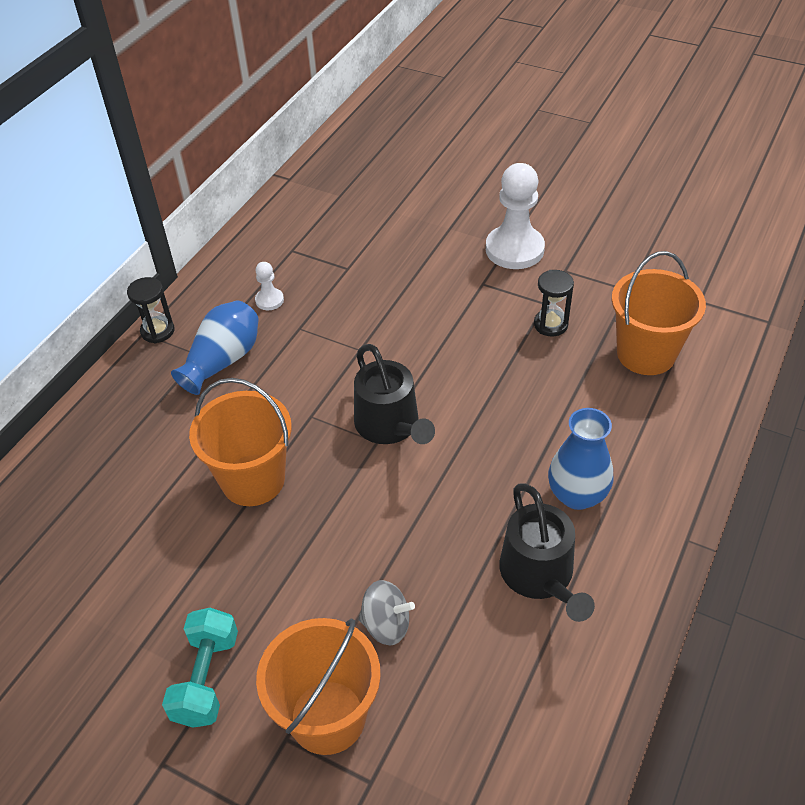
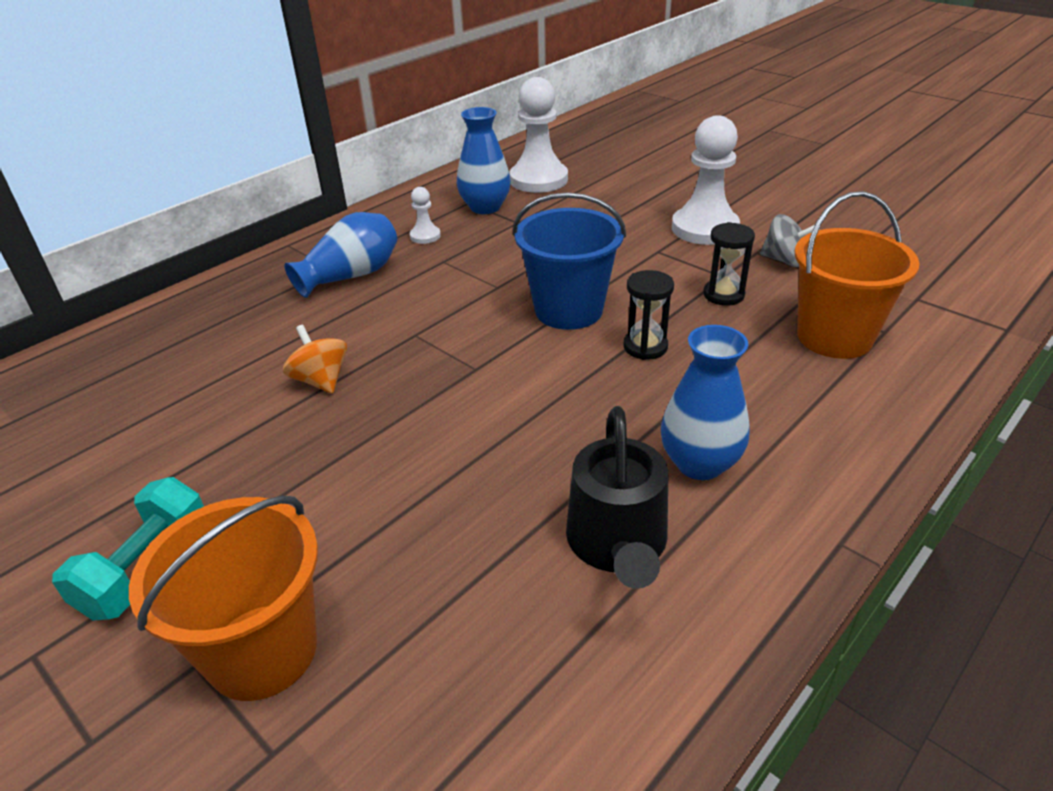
camera: 15 degrees right, 10 degrees down
(157, 331) = (302, 245): black hourglass -> black hourglass (645, 347)
(253, 480) = (321, 380): orange bucket -> orange spinning top
(310, 254) = (485, 207): none -> blue vase
(346, 210) = (538, 180): none -> white pawn
(386, 625) = (393, 558): grey spinning top -> grey spinning top (784, 260)
(390, 425) = (498, 356): black watering can -> none
(430, 365) = (568, 310): none -> blue bucket

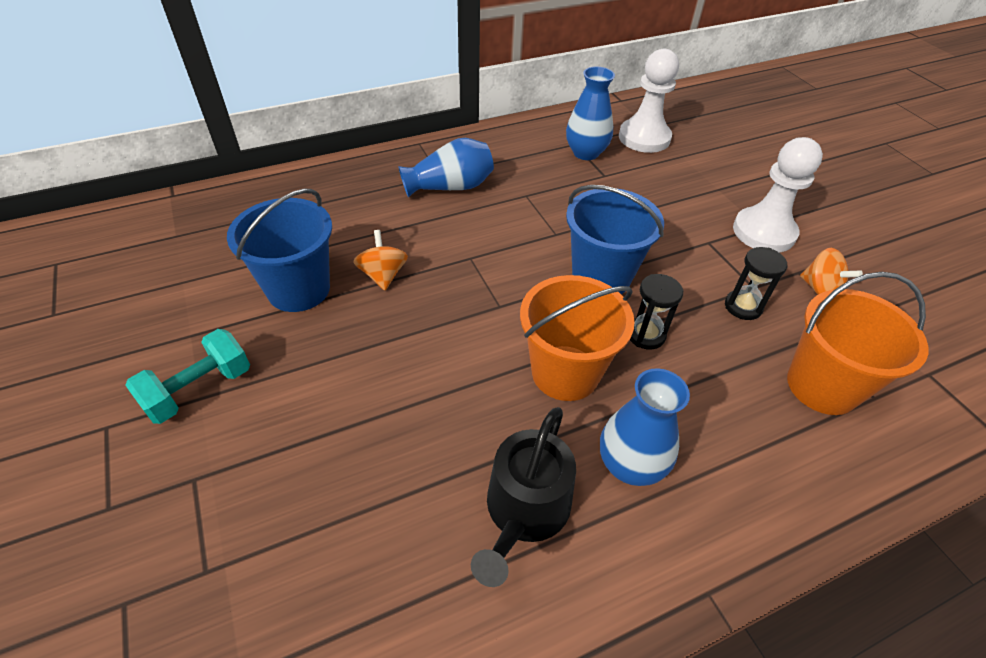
camera: 20 degrees right, 10 degrees up
(221, 425) = (299, 289): none -> blue bucket
(262, 651) = (237, 488): orange bucket -> orange bucket (565, 372)
(425, 236) = (524, 167): white pawn -> none
(784, 260) = (820, 289): grey spinning top -> orange spinning top

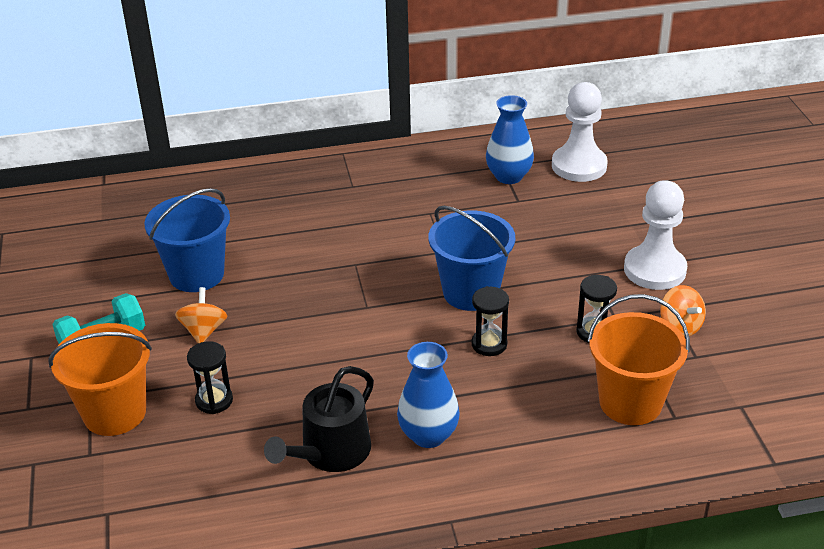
camera: 15 degrees right, 10 degrees down
(358, 456) = (214, 400): none -> black hourglass
(383, 275) = (272, 271): orange spinning top -> orange spinning top (204, 331)
(450, 187) = (359, 198): blue vase -> none
(565, 372) = (403, 364): orange bucket -> orange bucket (115, 413)

